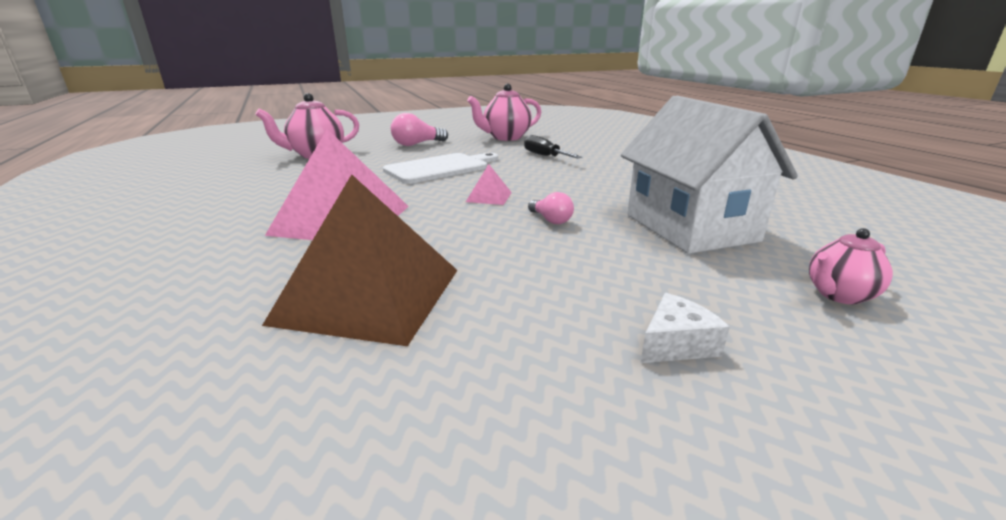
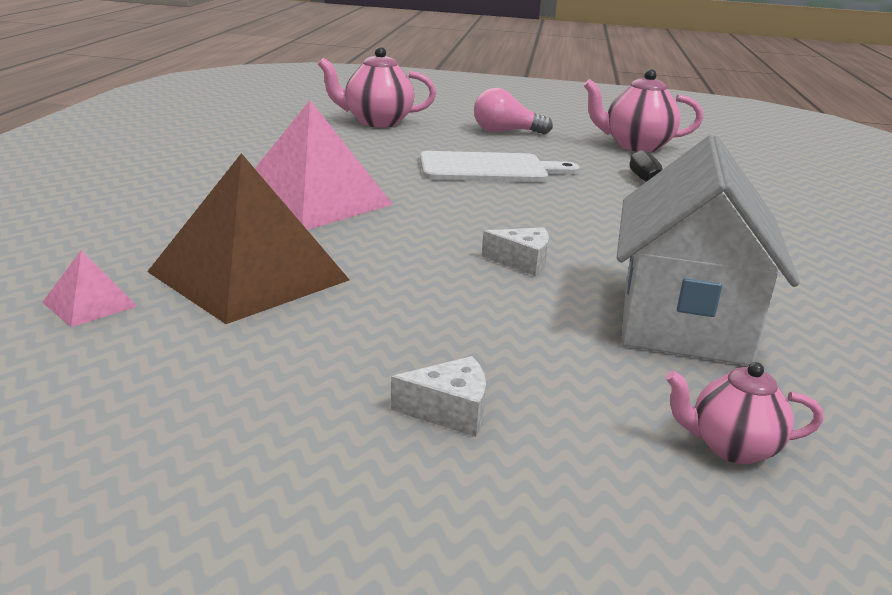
camera: 30 degrees right, 0 degrees up
(489, 197) = (493, 217): pink pyramid -> pink pyramid (90, 304)
(551, 220) = (522, 262): pink light bulb -> white cheese

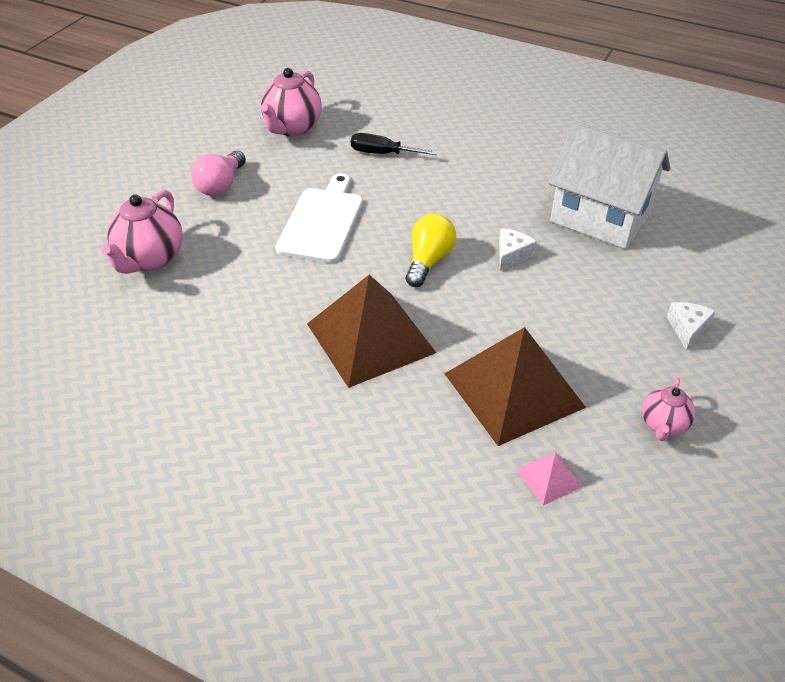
camera: 70 degrees left, 20 degrees up
(312, 201) = (370, 337): pink pyramid -> brown pyramid
(466, 217) = (428, 260): none -> yellow light bulb
(731, 447) = (717, 248): pink teapot -> pink teapot (663, 425)

